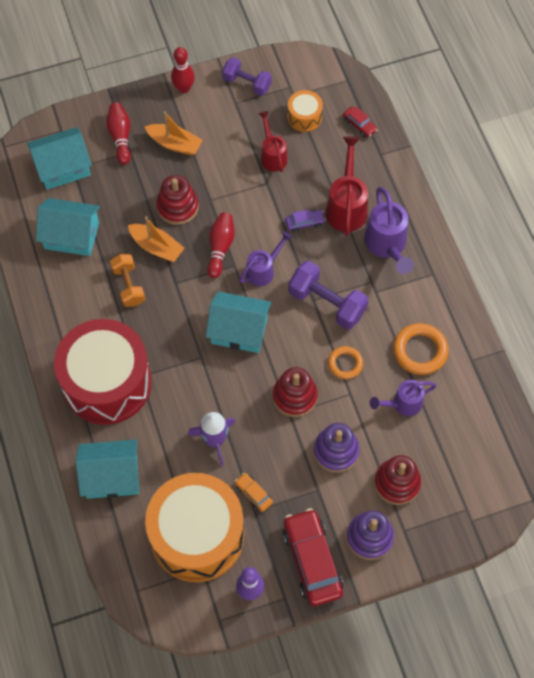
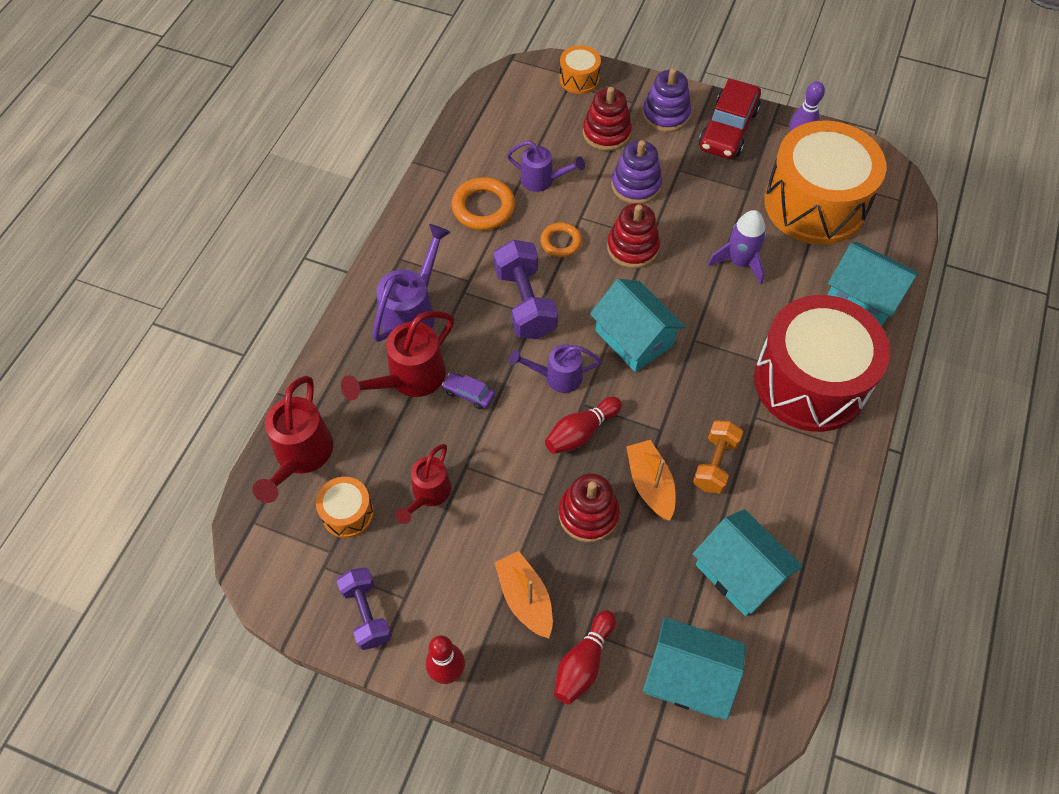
camera: 140 degrees left, 5 degrees down
(253, 494) = (738, 201): orange car -> none
(359, 125) = (301, 456): red car -> red watering can
(464, 521) = (579, 79): none -> orange drum

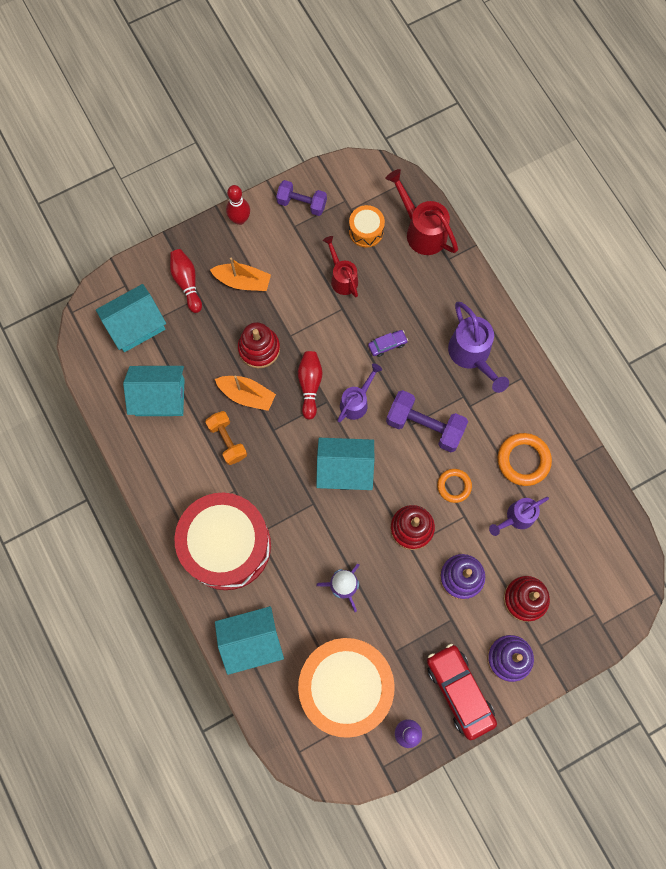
camera: 130 degrees right, 15 degrees up
(410, 378) = (425, 320): red watering can -> none
(579, 79) = (595, 626): orange drum -> none

